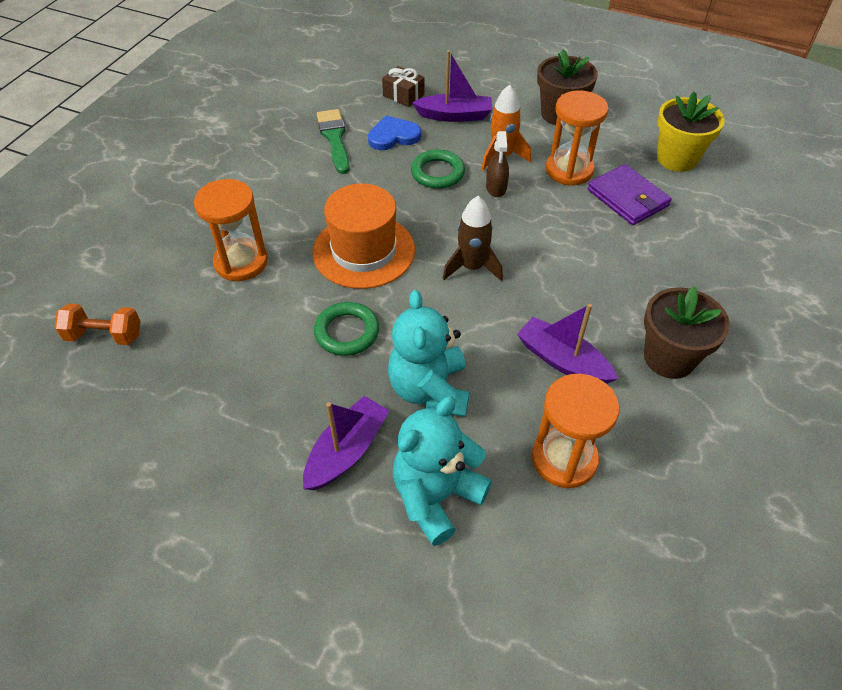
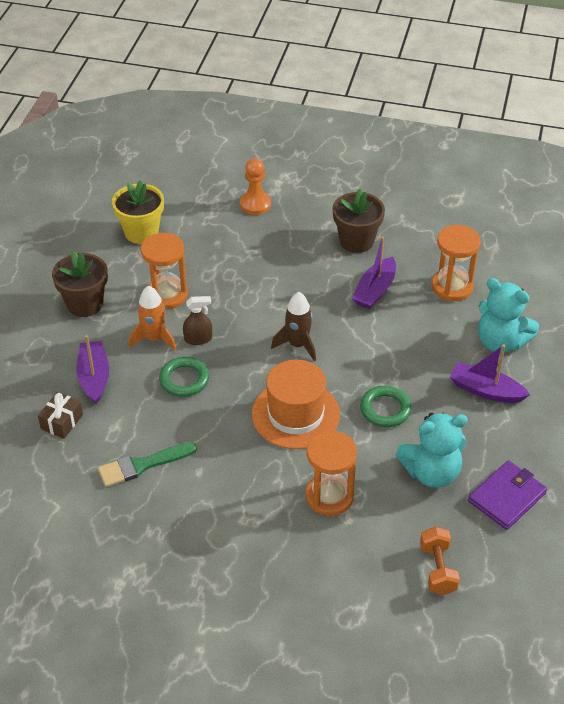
camera: 100 degrees left, 5 degrees down
(393, 136) = (133, 419): blue heart -> none
(429, 390) = (422, 355): turquoise teddy bear -> turquoise teddy bear (431, 472)
(627, 198) = (197, 260): purple wallet -> purple wallet (506, 497)
(741, 260) = (255, 204): none -> orange pawn

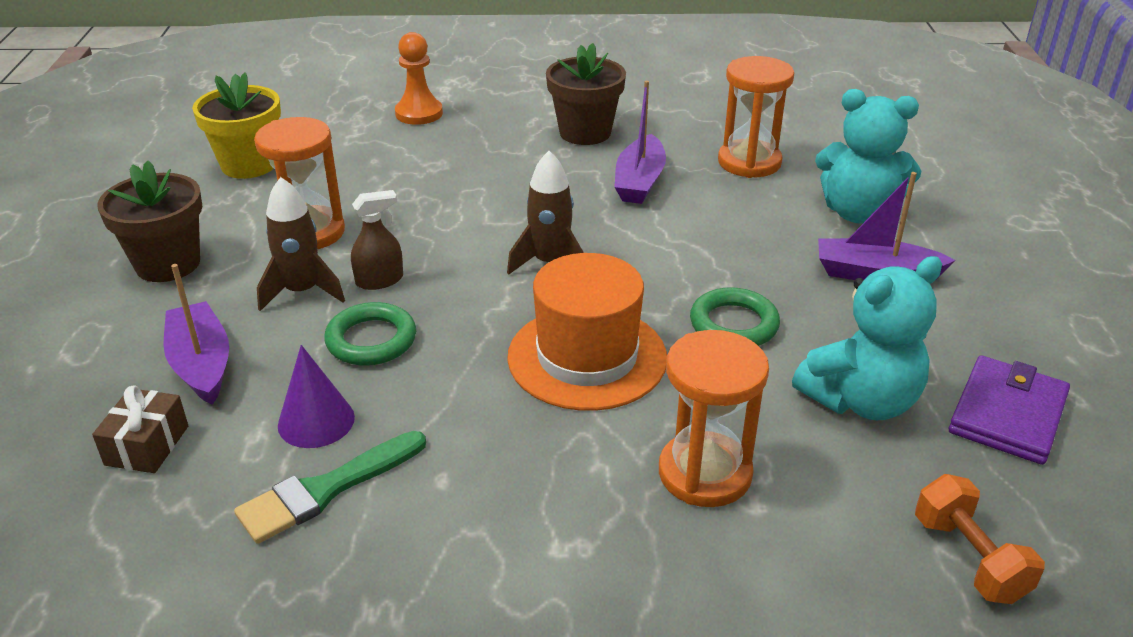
camera: 15 degrees left, 10 degrees down
(145, 425) = (316, 421): none -> purple cone
(154, 339) = (302, 292): orange rocket -> brown rocket

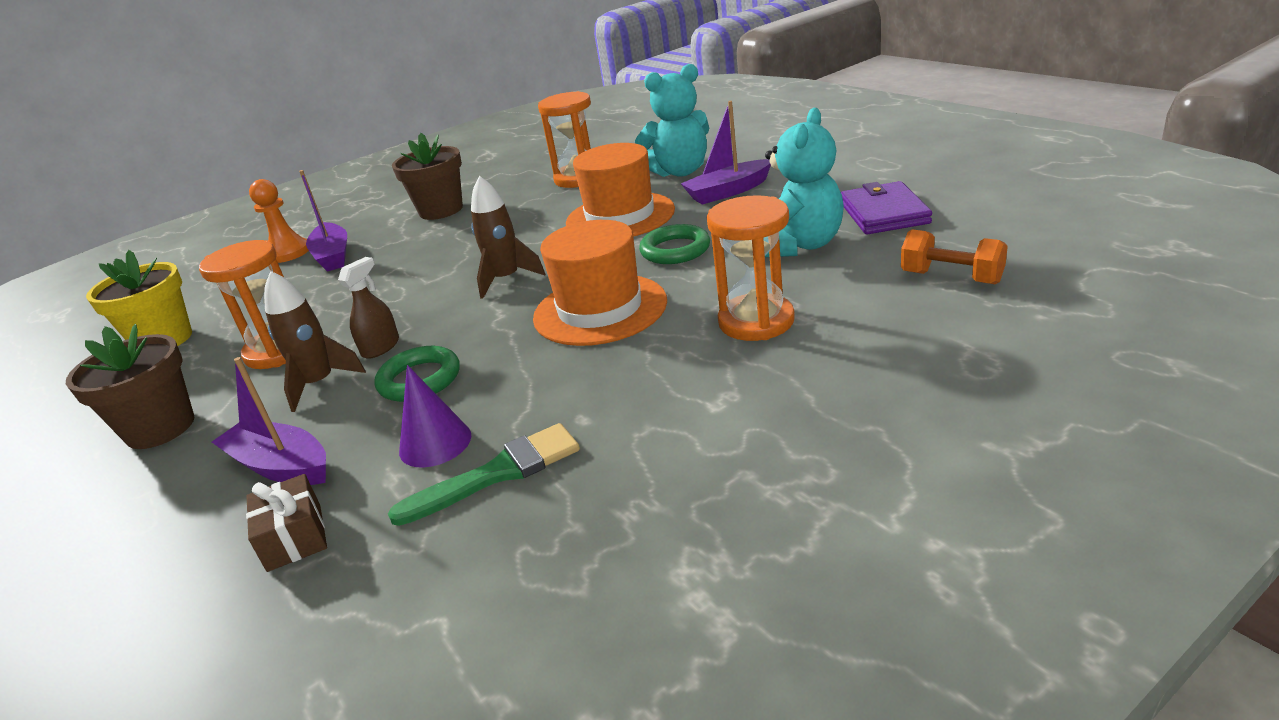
camera: 30 degrees left, 5 degrees down
(326, 490) = (498, 473): green brush -> green brush turned 135 degrees counterclockwise
(639, 181) = (515, 216): purple boat -> purple boat (333, 256)
(732, 242) = (620, 216): none -> orange hat

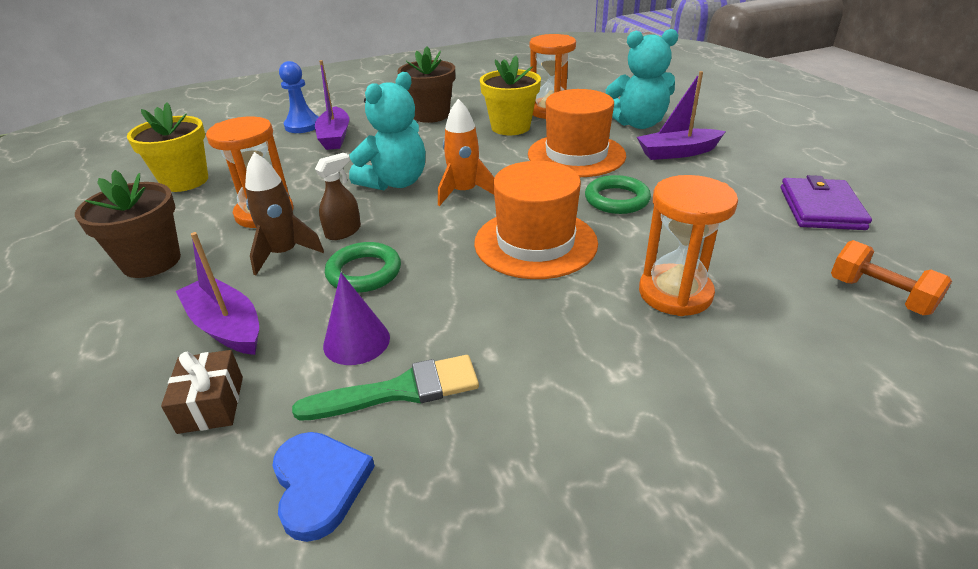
camera: 10 degrees right, 5 degrees up
(288, 253) = (303, 126): orange pawn -> blue pawn
(442, 571) = (319, 484): none -> blue heart
(506, 279) = (464, 192): brown rocket -> orange rocket
(538, 204) = (510, 127): none -> yellow flower pot
(799, 245) = (732, 223): turquoise teddy bear -> turquoise teddy bear (395, 182)

